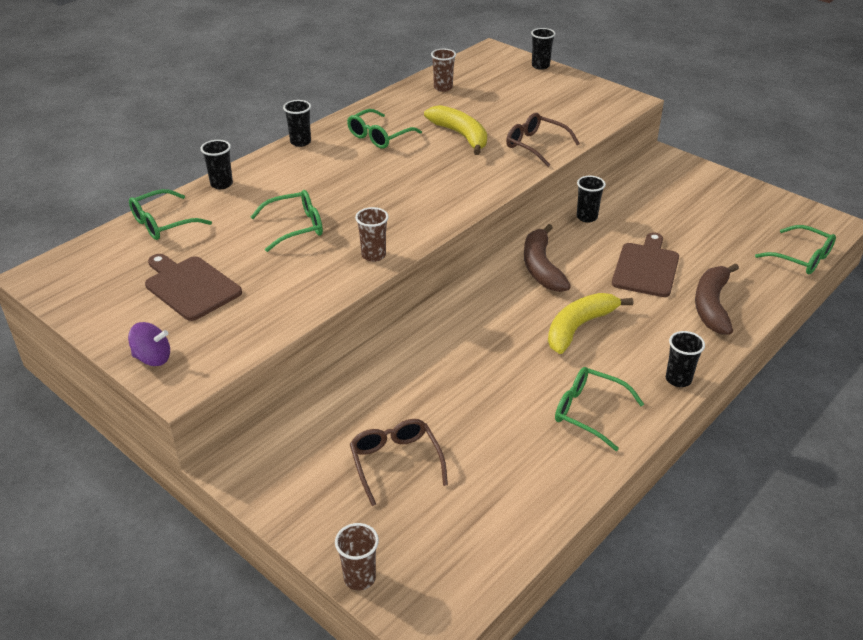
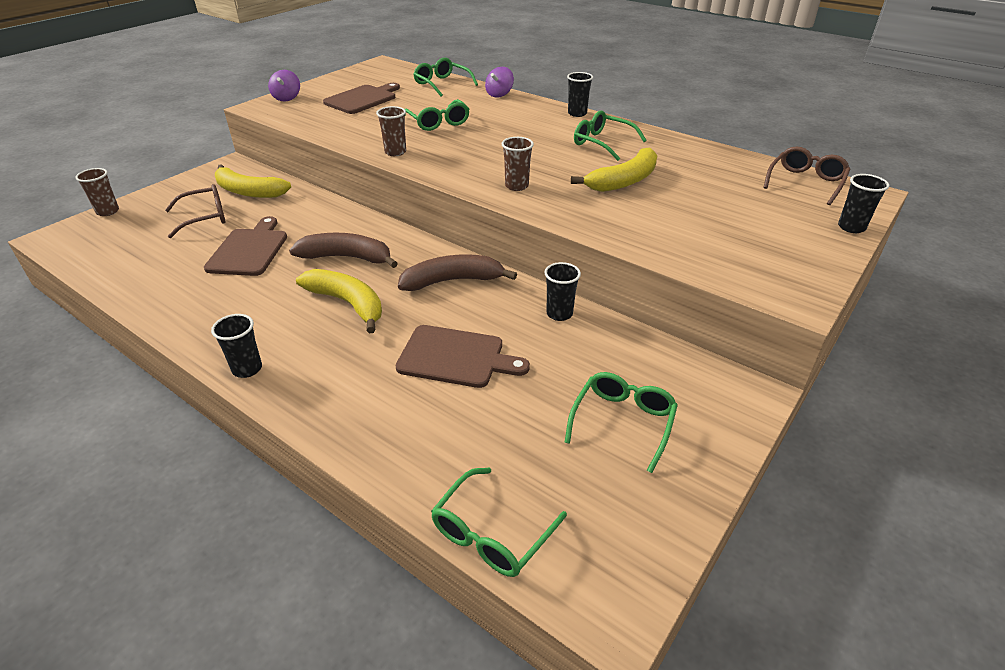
camera: 85 degrees right, 0 degrees up
(221, 184) = (499, 94): black cup -> purple spinning top
(329, 432) = (248, 191): none -> yellow banana
(443, 88) = (733, 168): brown cup -> brown cup (516, 186)
(479, 408) = (249, 250): none -> brown cutting board
(535, 145) = (620, 224): brown glasses -> brown glasses (805, 182)
(589, 412) = (221, 307): green glasses -> green glasses (623, 422)
(712, 305) = (375, 410): brown banana -> brown banana (347, 257)

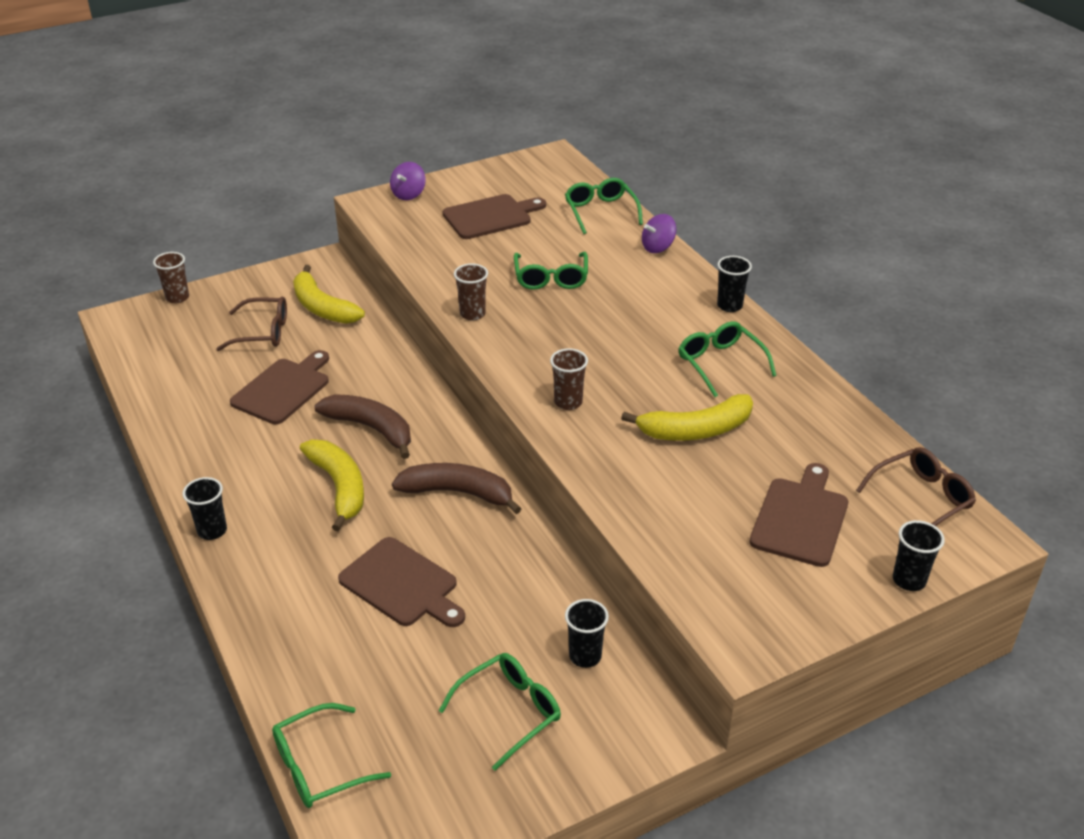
camera: 25 degrees right, 0 degrees up
(559, 314) = (539, 570): black cup -> black cup (585, 656)
(745, 212) = (800, 518): none -> brown cutting board

